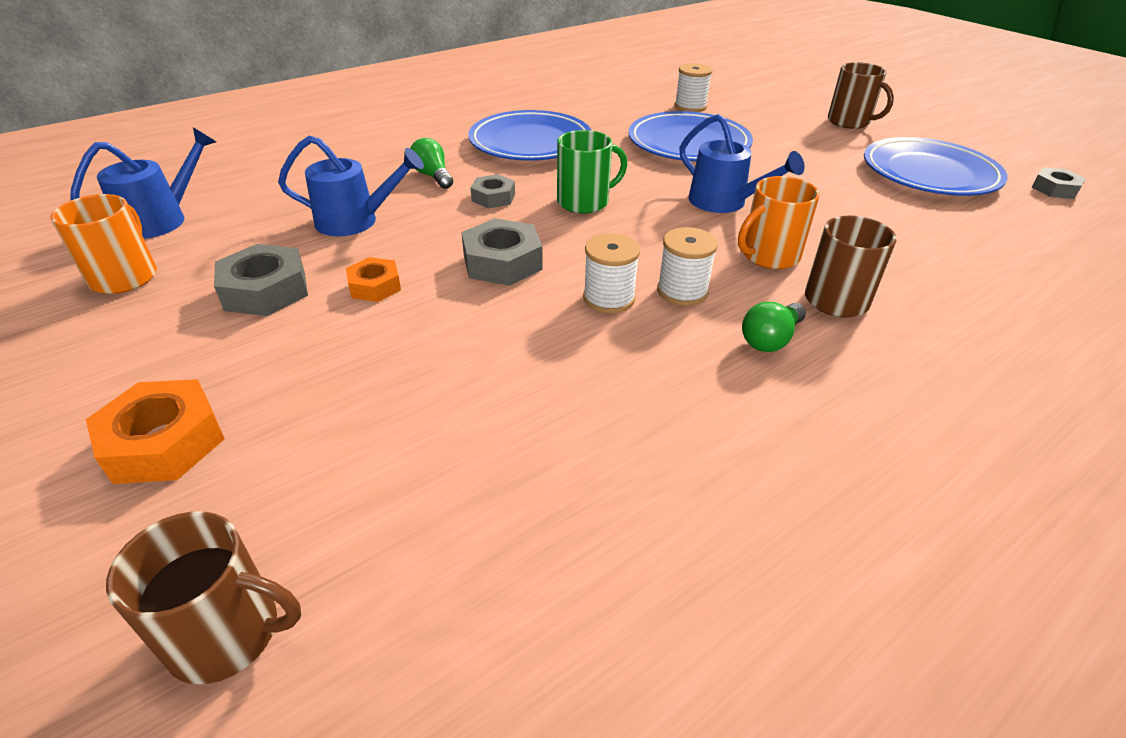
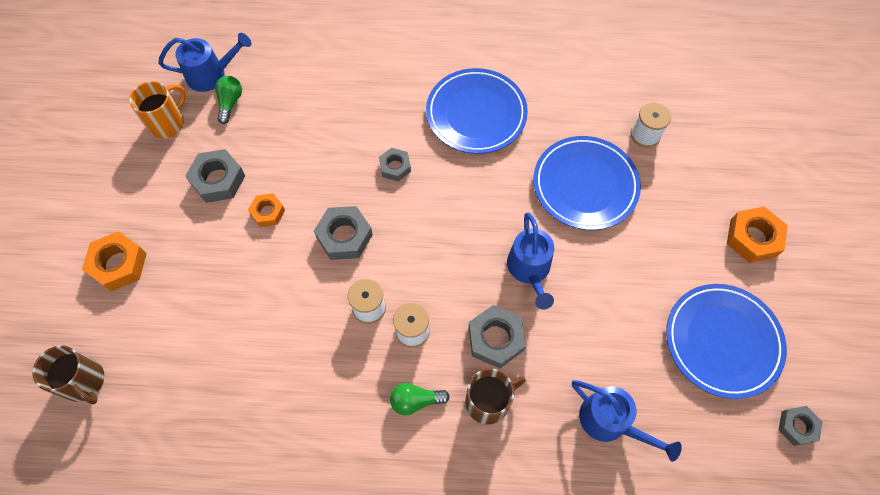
camera: 40 degrees right, 25 degrees up
(356, 221) = (302, 142): blue watering can -> blue watering can (611, 422)
(433, 176) = (380, 118): green light bulb -> green light bulb (230, 103)
(584, 202) = (443, 208): green mug -> none
(769, 255) = (495, 339): orange mug -> grey nut
(849, 122) = (752, 238): brown mug -> orange nut

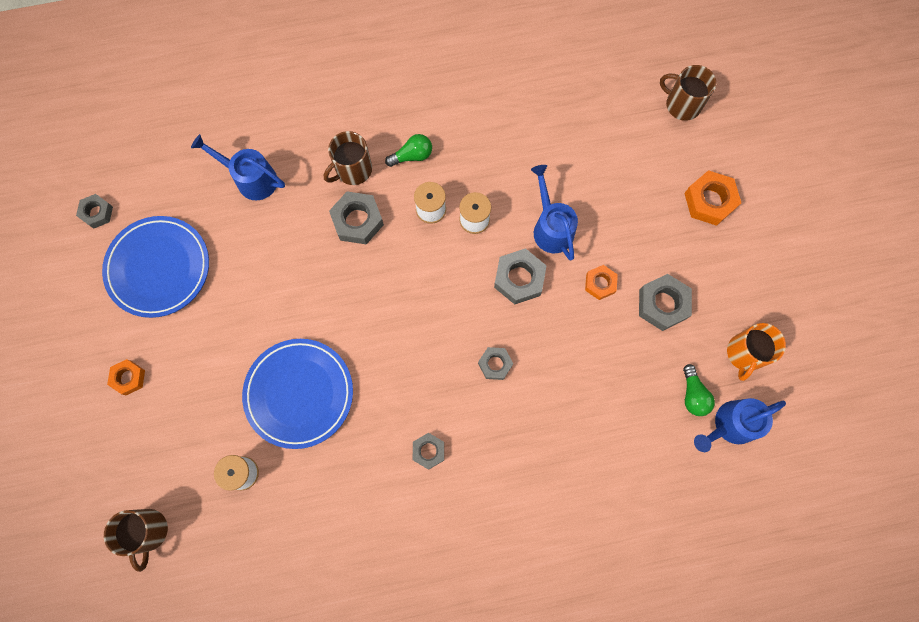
camera: 165 degrees right, 10 degrees up
(476, 114) = (428, 451): blue plate -> grey nut
(530, 270) = (339, 290): blue watering can -> blue watering can (551, 227)
(731, 111) = (148, 531): none -> brown mug
(752, 238) = (128, 378): orange nut -> orange nut, size x0.63

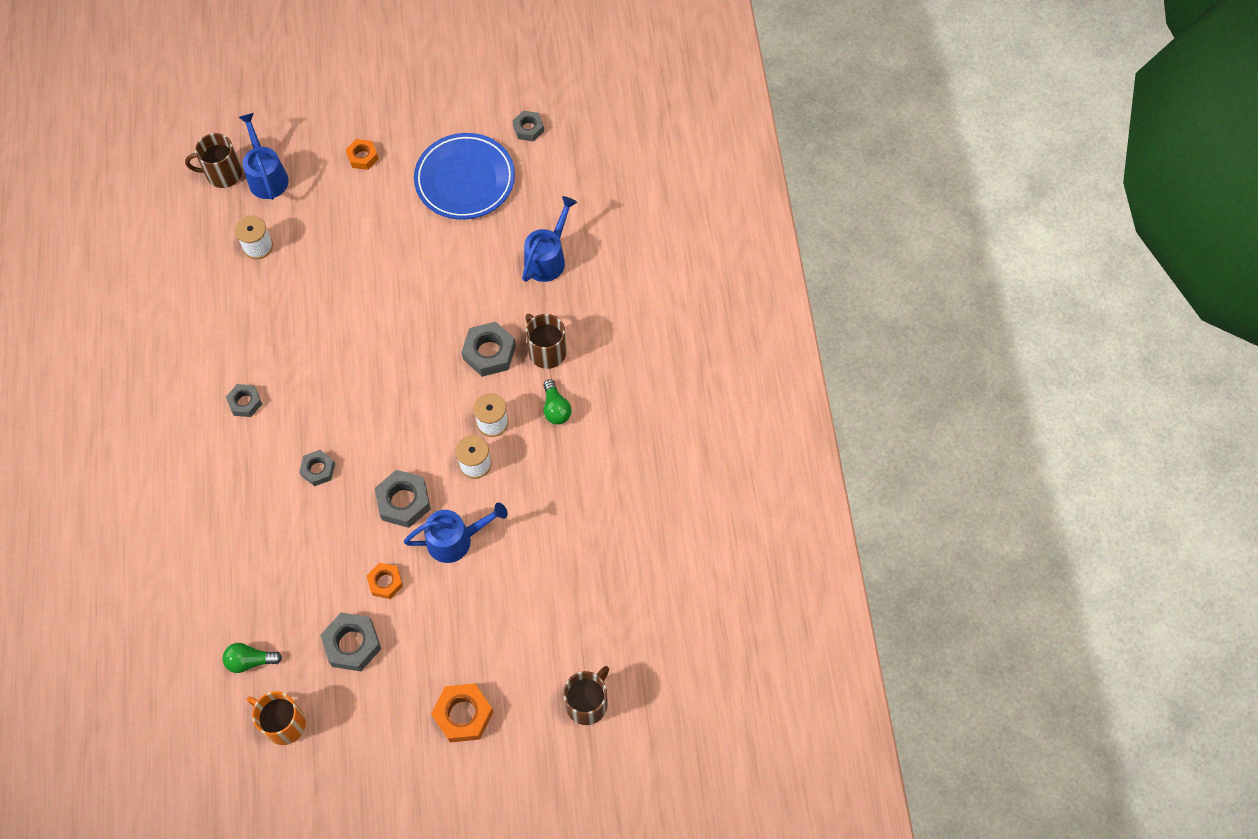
camera: 95 degrees right, 10 degrees down
(299, 394) = (322, 294): blue plate -> none
(729, 425) = (211, 693): blue watering can -> blue watering can (266, 176)

